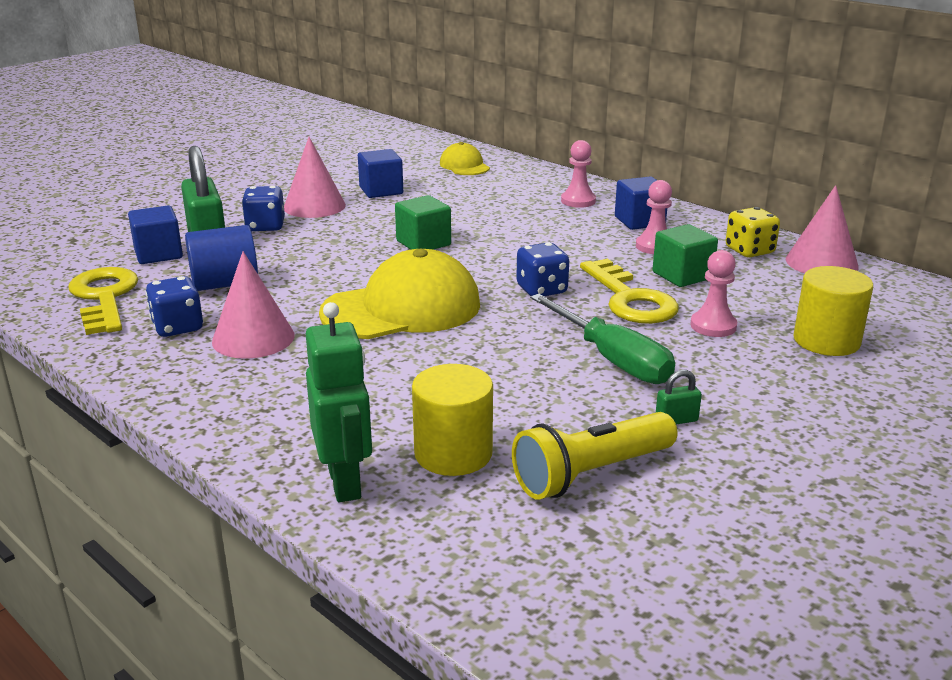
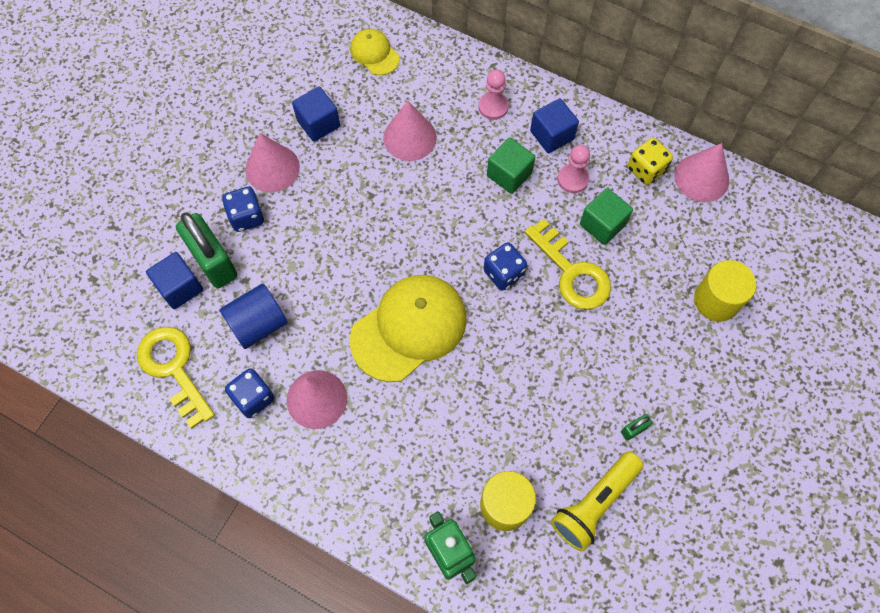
camera: 15 degrees left, 40 degrees up
(423, 243) = (389, 216): green cube -> green cube (509, 174)
(475, 206) = (410, 137): none -> pink cone
(612, 359) = (577, 363): green screwdriver -> none
(713, 326) = (637, 298): pink pawn -> none

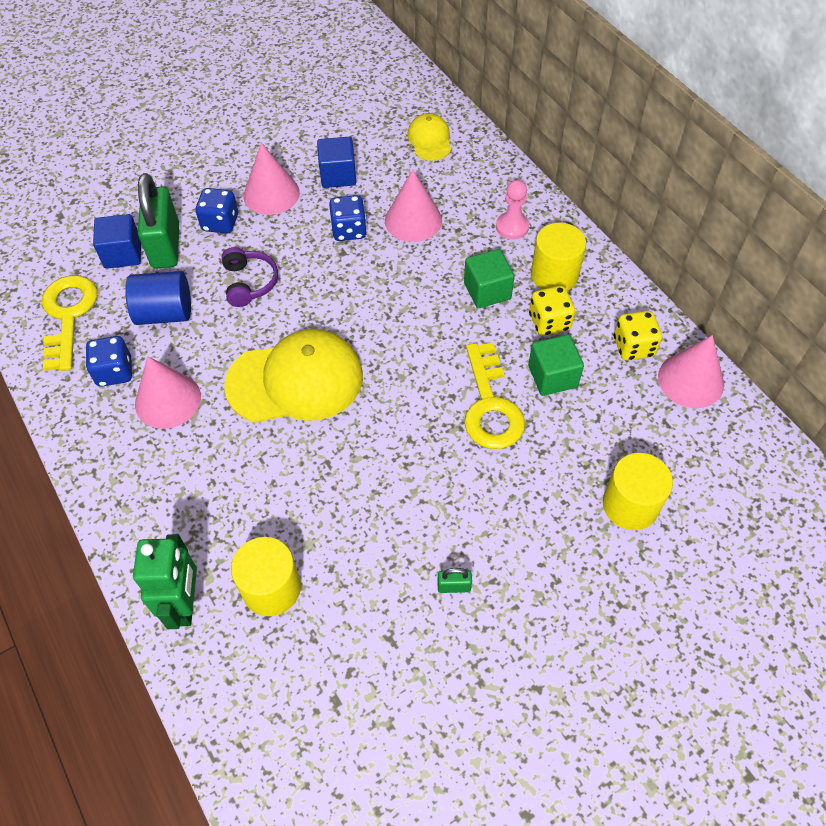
camera: 30 degrees right, 10 degrees down
(311, 261) = (249, 283): none -> purple headphones
(503, 273) = (420, 375): blue dice -> blue dice (349, 230)
(552, 135) = (554, 275): blue cube -> yellow cylinder
(573, 179) = (549, 322): pink pawn -> yellow dice
(594, 503) = (362, 636): yellow flashlight -> none

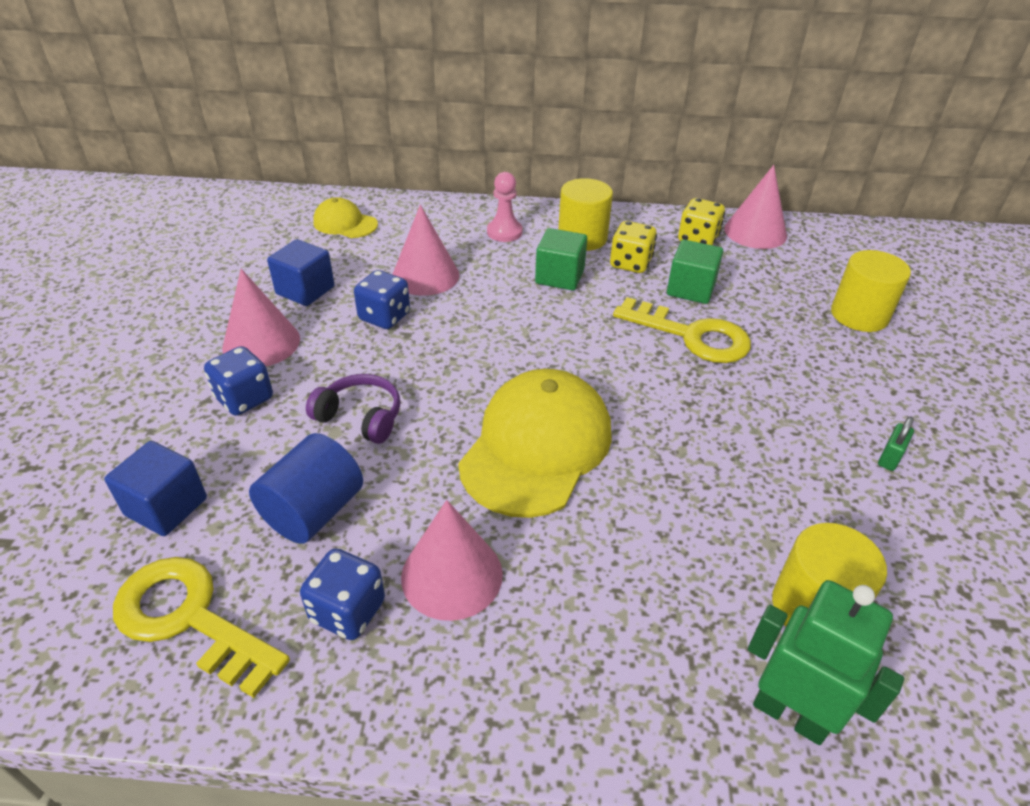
camera: 55 degrees left, 15 degrees down
(166, 246) = (212, 460): green padlock -> none

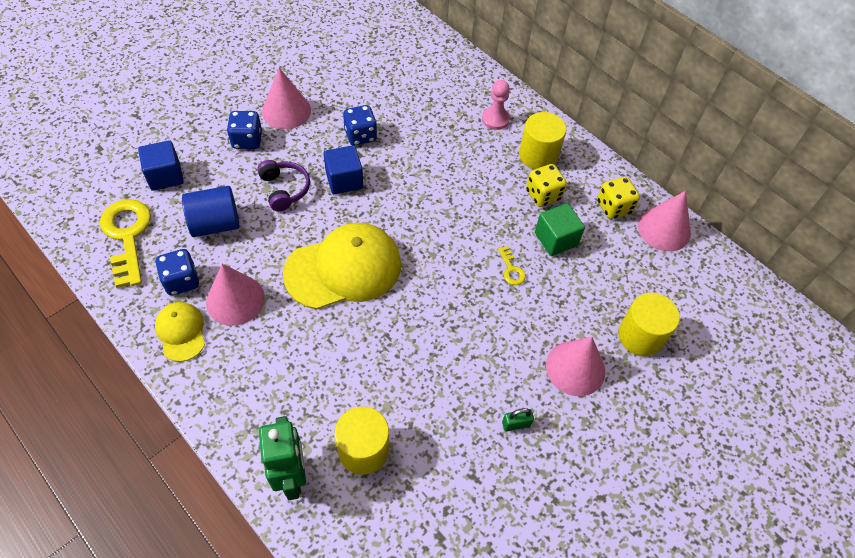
camera: 40 degrees right, 15 degrees up
(305, 290) = (340, 89): blue cube -> blue cube (344, 180)
(345, 223) = (411, 53): yellow cap -> yellow cap (181, 332)
(425, 275) = (412, 121): pink cone -> pink cone (575, 368)
(559, 277) = (487, 174): green cube -> none
(692, 336) = (511, 269): yellow key -> yellow key, size x0.44

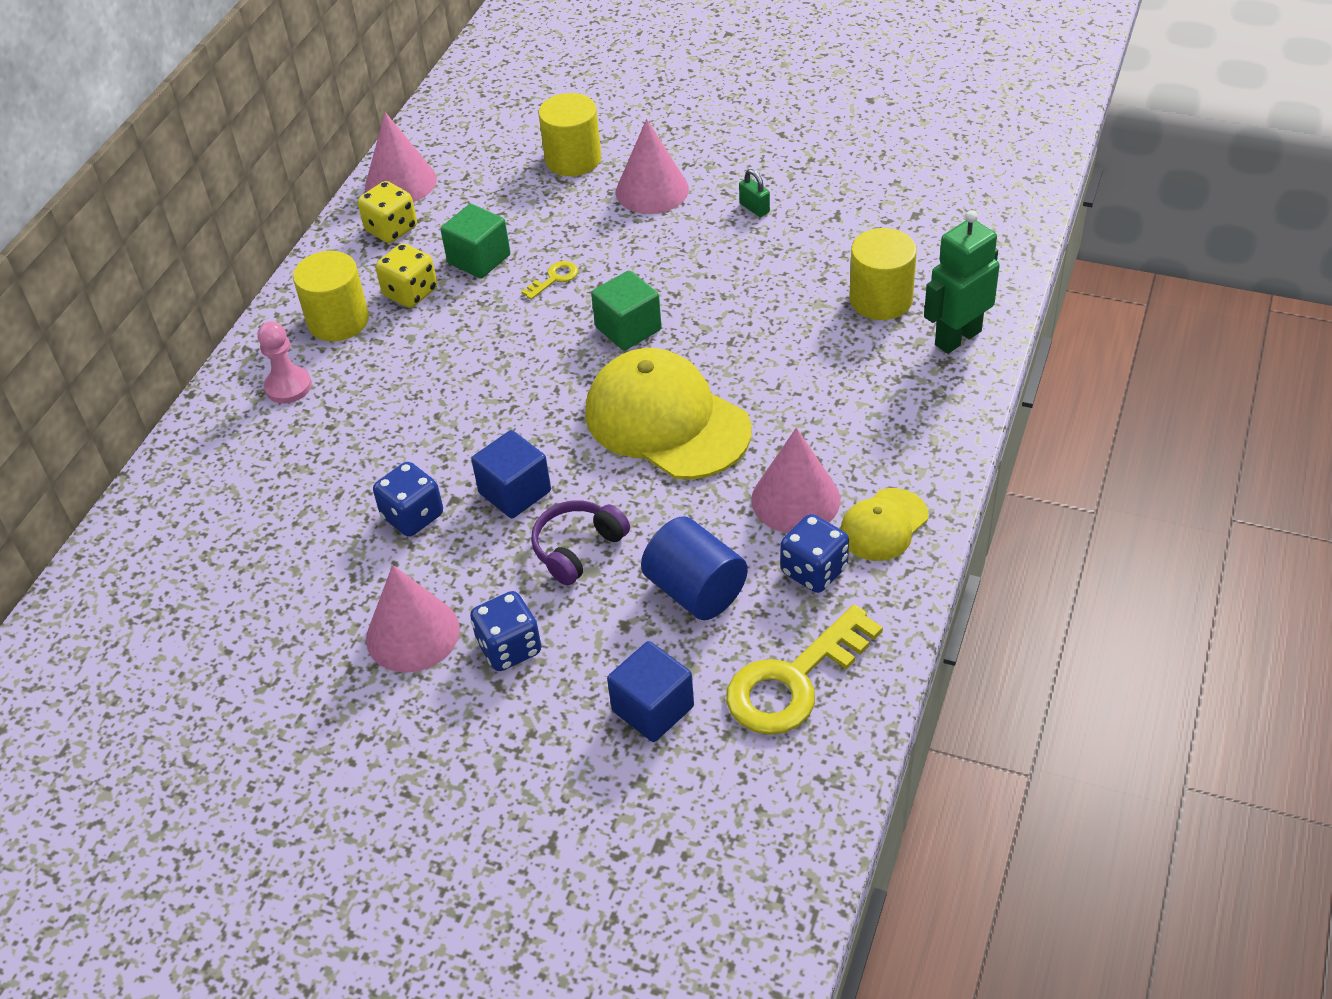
camera: 110 degrees left, 10 degrees down
(437, 287) = (628, 329): none -> green cube

